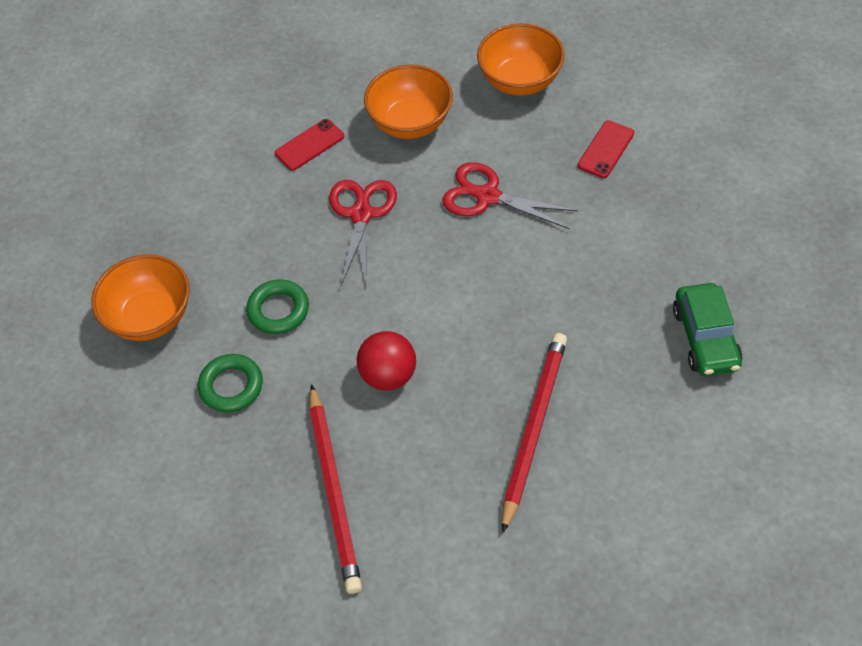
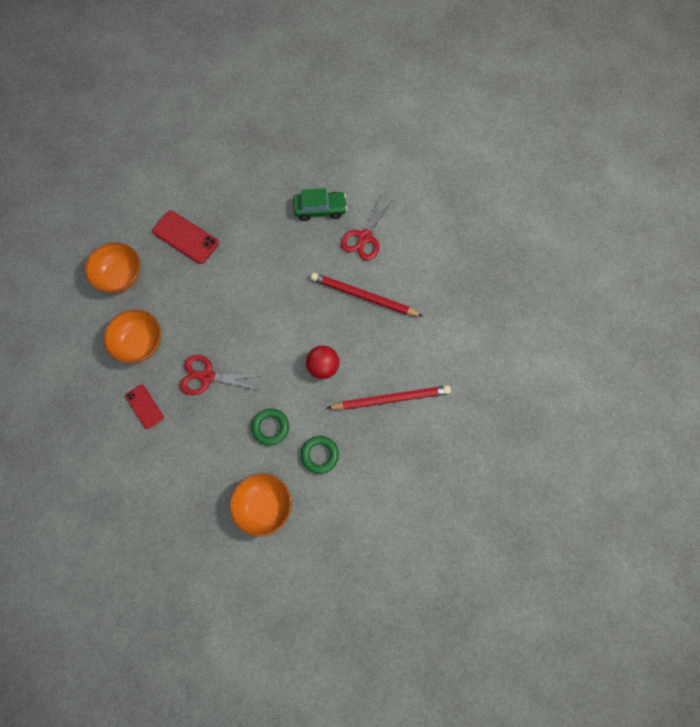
camera: 90 degrees left, 15 degrees up
(487, 196) = (207, 304): red scissors -> red scissors (365, 237)
(606, 149) = (185, 237): red phone -> red phone, size x1.60

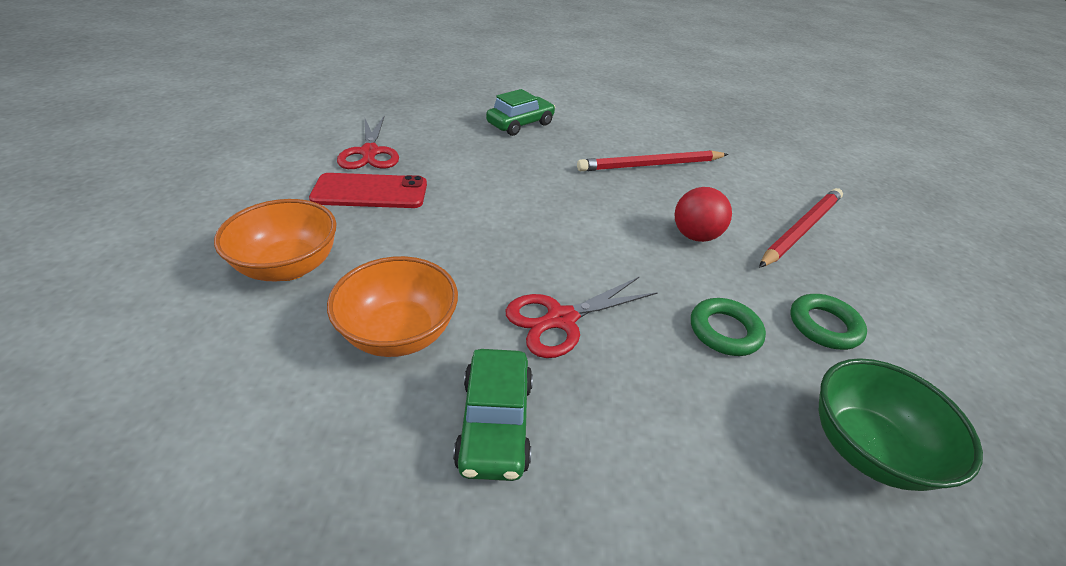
camera: 40 degrees left, 30 degrees down
(144, 406) = (495, 423): red phone -> green car
(264, 506) = (865, 448): orange bowl -> green bowl
(365, 237) = (592, 128): red scissors -> red scissors (370, 152)

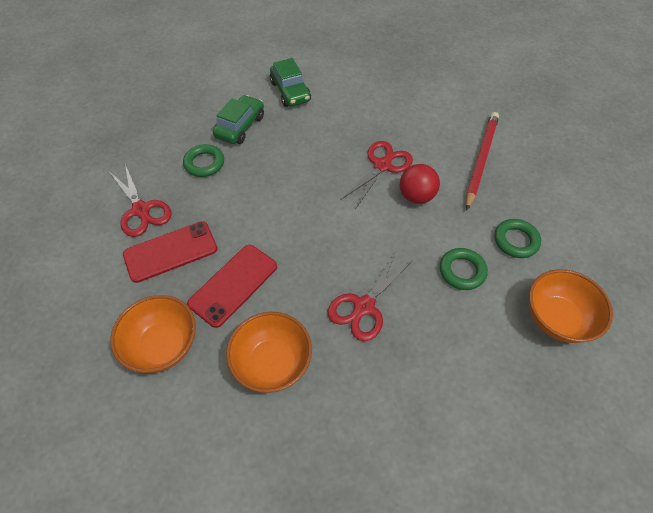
camera: 20 degrees left, 15 degrees up
(414, 241) = (233, 285): none -> red phone
(462, 139) = (204, 163): none -> green ring
(495, 423) = (363, 396): green car -> green car (290, 91)
(651, 165) = (359, 135): red pencil -> none
(664, 197) = (382, 165): none -> red scissors
(865, 448) = (557, 319): green bowl -> orange bowl

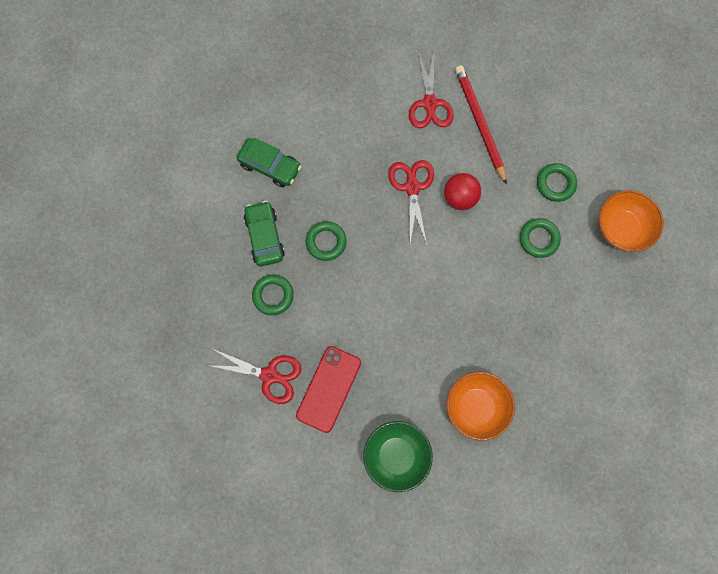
camera: 40 degrees left, 20 degrees up
(163, 345) = (396, 456): orange bowl -> green bowl
(233, 285) = (398, 376): red phone -> none
(279, 157) = (326, 242): none -> green ring
(364, 306) = (498, 319): red scissors -> red scissors (430, 103)

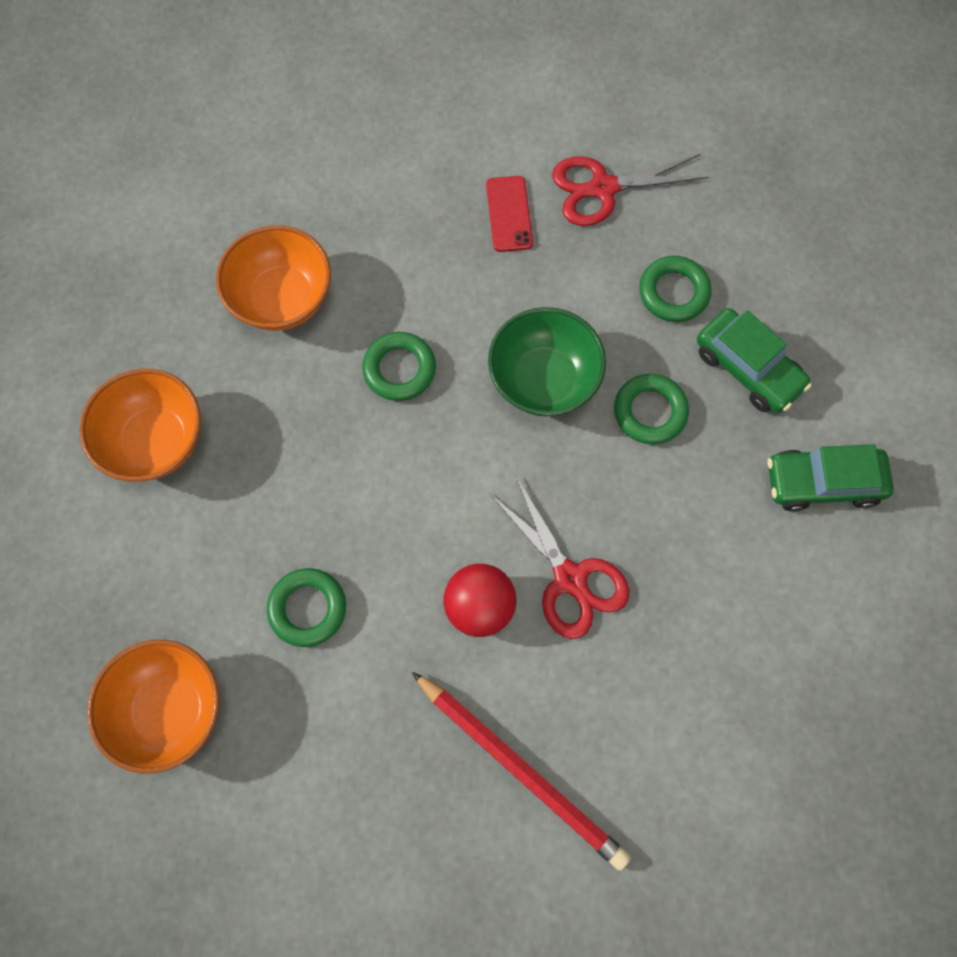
camera: 150 degrees right, 5 degrees down
(328, 389) = (509, 214): red phone -> red phone, size x0.63
(396, 456) = (363, 181): green bowl -> green bowl (544, 380)
(430, 103) = (633, 757): red scissors -> none
(555, 184) = (325, 729): green ring -> green ring (399, 369)
(576, 362) = (155, 441): none -> orange bowl

